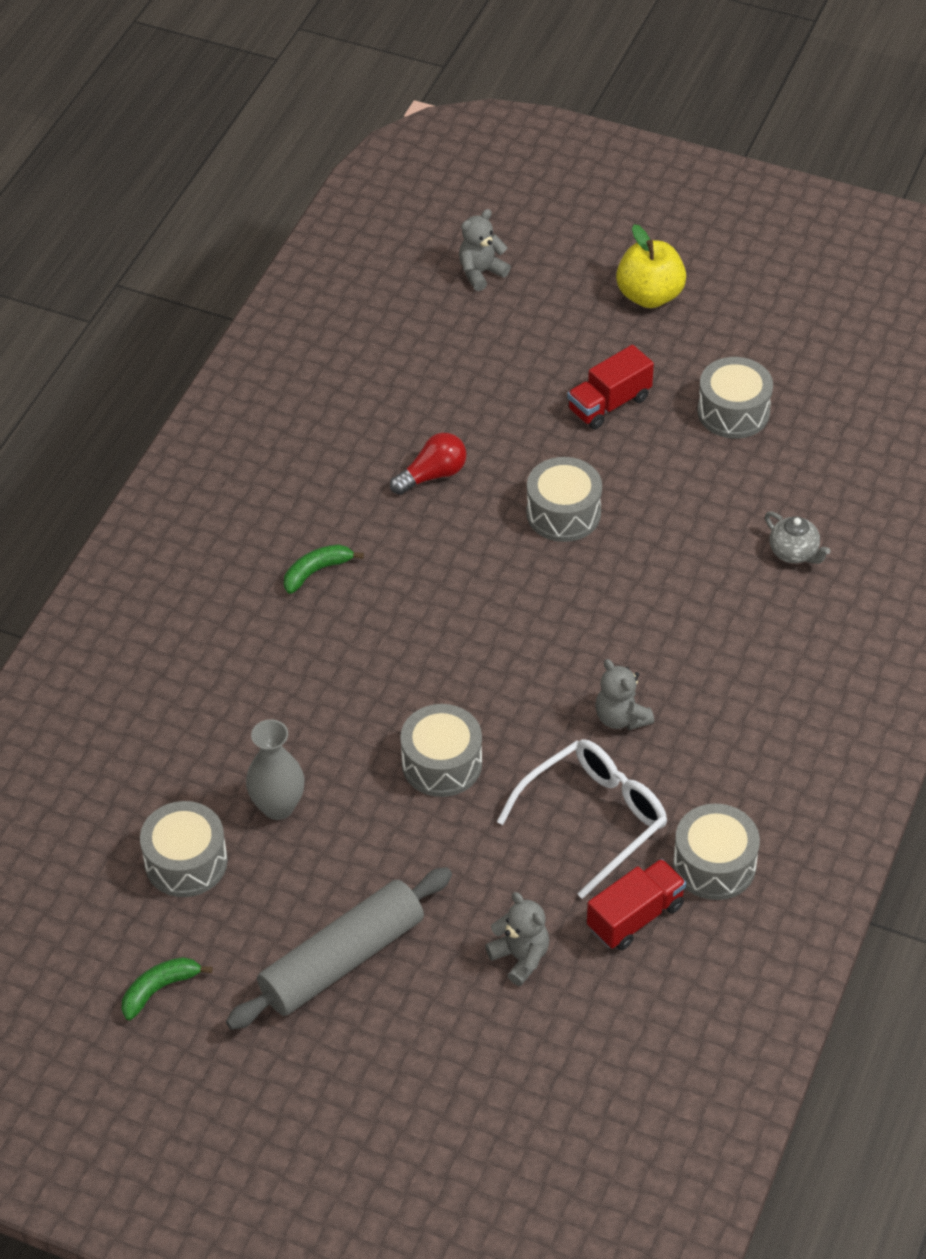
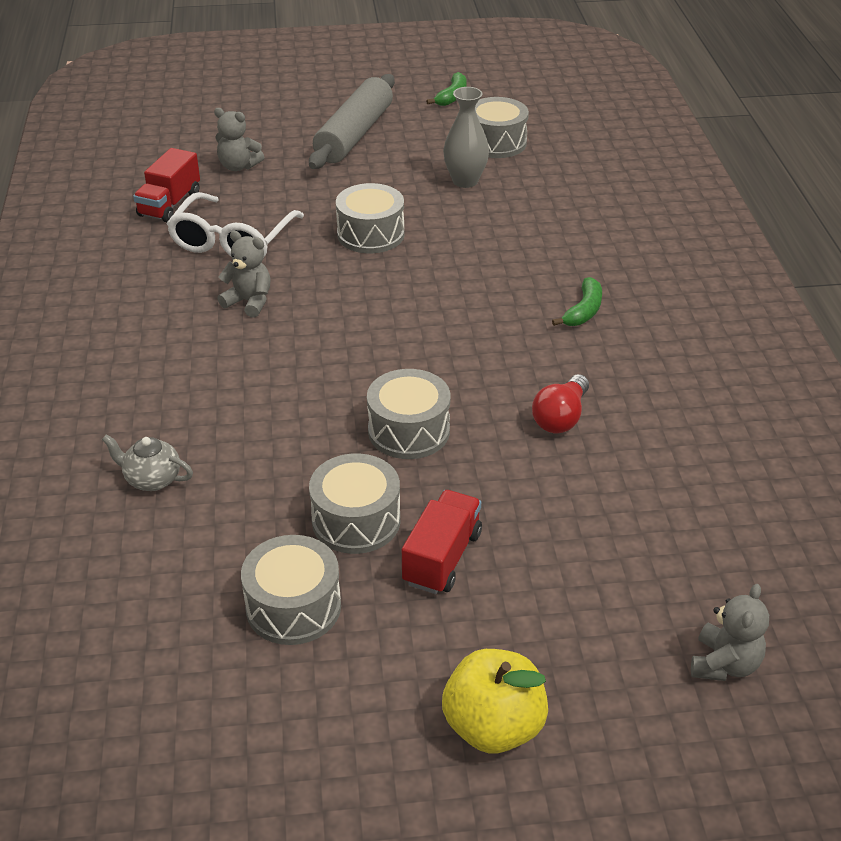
camera: 150 degrees right, 10 degrees down
(714, 865) = (124, 244): grey drum -> grey drum (356, 520)

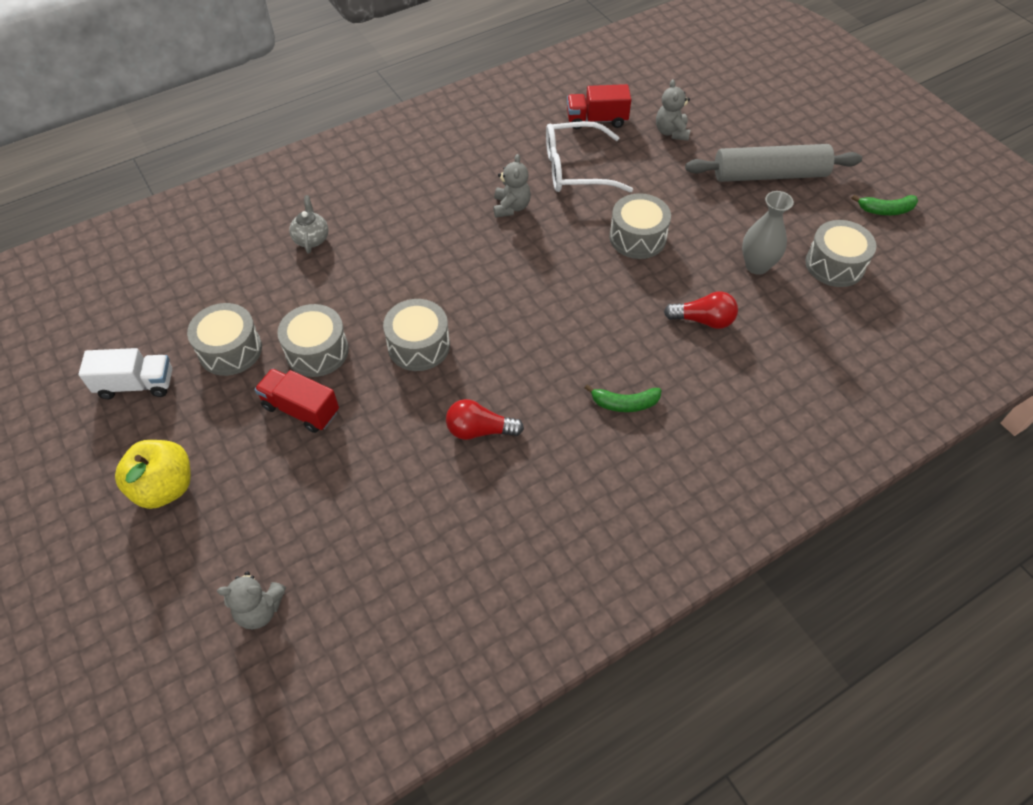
camera: 65 degrees right, 15 degrees up
(286, 728) = (136, 385): none -> white truck
(442, 558) = (301, 409): red truck -> red truck turned 150 degrees counterclockwise
(510, 232) = (703, 320): none -> red light bulb

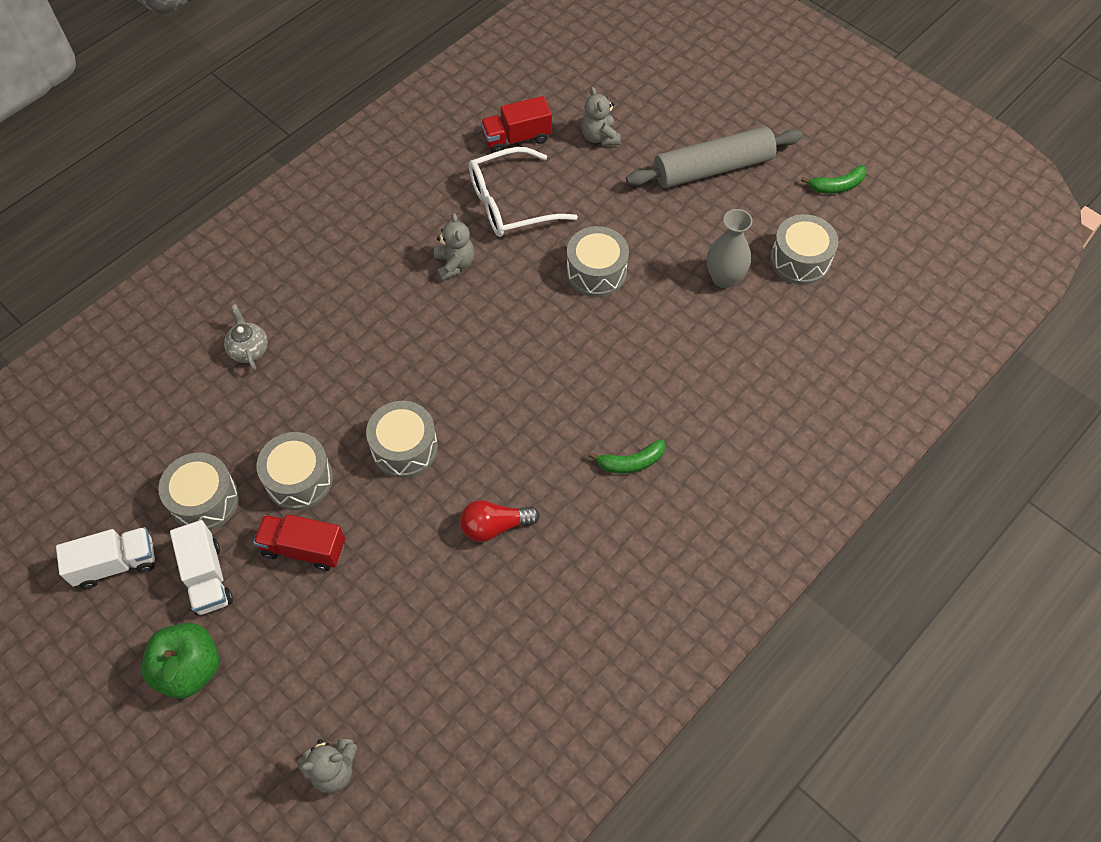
camera: 15 degrees left, 5 degrees up
(165, 487) = (189, 669): yellow apple -> green apple
(209, 414) = (207, 577): none -> white truck
(703, 320) = (685, 352): red light bulb -> none

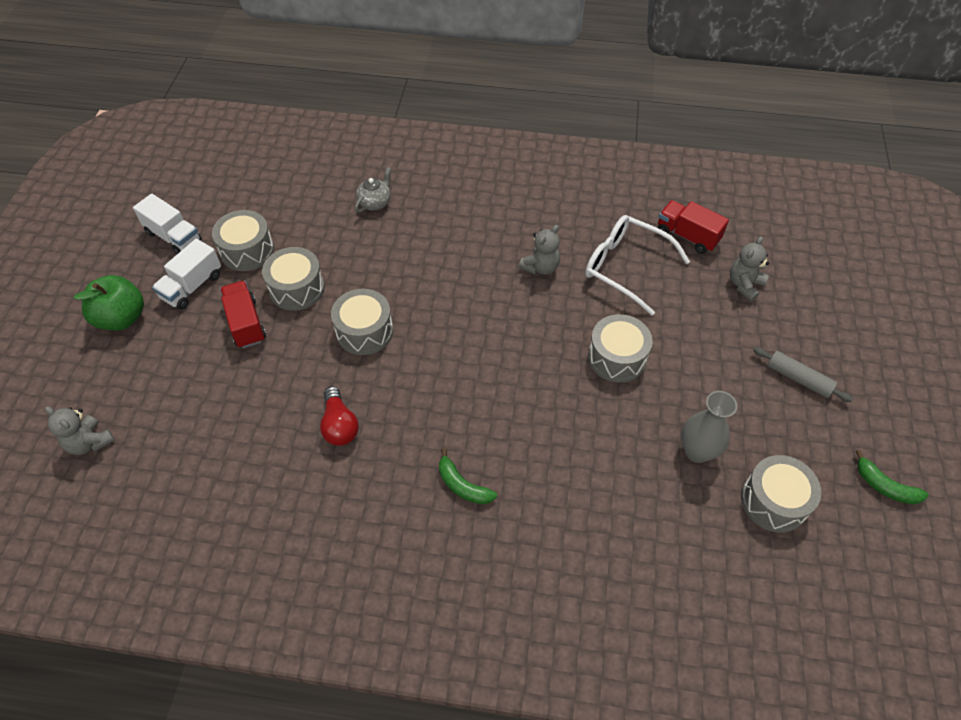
camera: 55 degrees right, 5 degrees down
(495, 526) = (339, 425): red light bulb -> red light bulb turned 150 degrees counterclockwise
(713, 168) = (798, 378): grey rolling pin -> grey rolling pin, size x0.53

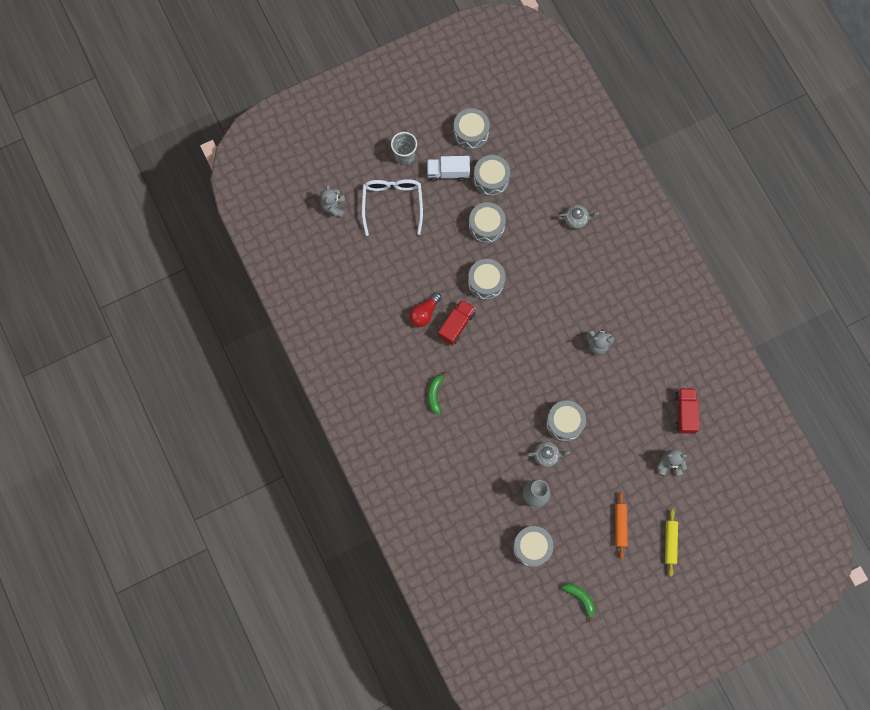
camera: 55 degrees right, 20 degrees up
(122, 318) = (404, 156): green apple -> grey cup
(173, 237) = (471, 133): white truck -> grey drum
(246, 323) = (446, 219): red truck -> red truck (456, 325)
(624, 267) = (633, 390): white glasses -> white glasses (392, 203)
(648, 403) = (546, 455): none -> grey teapot
(798, 378) = (620, 525): grey rolling pin -> orange rolling pin
(851, 340) = (670, 542): none -> yellow rolling pin
(884, 486) = (580, 598): green banana -> green banana turned 135 degrees clockwise

